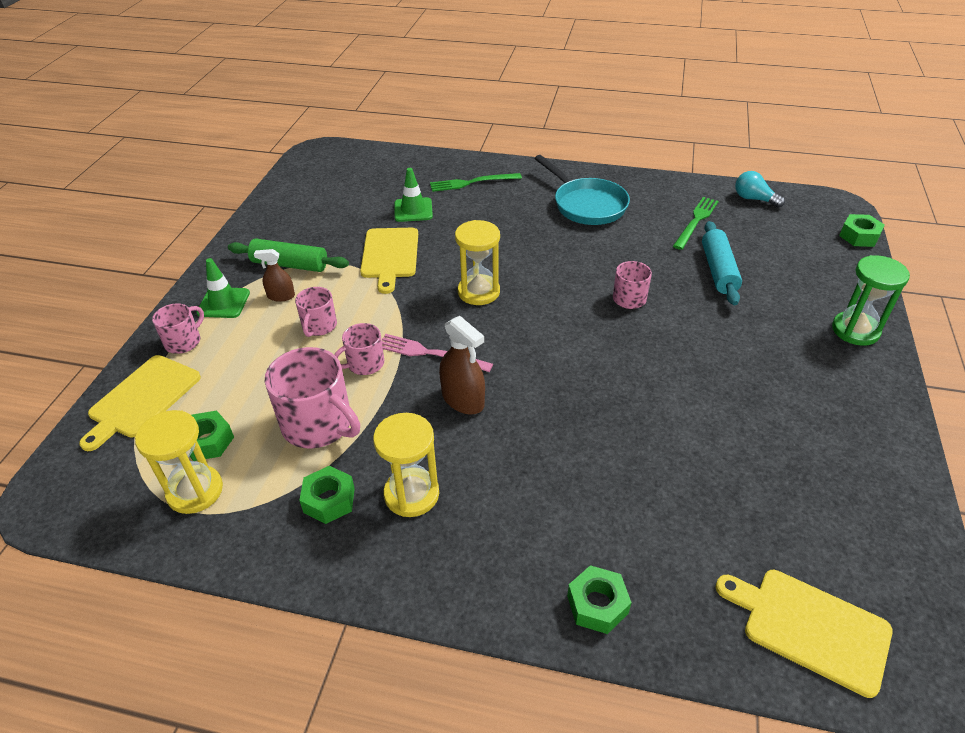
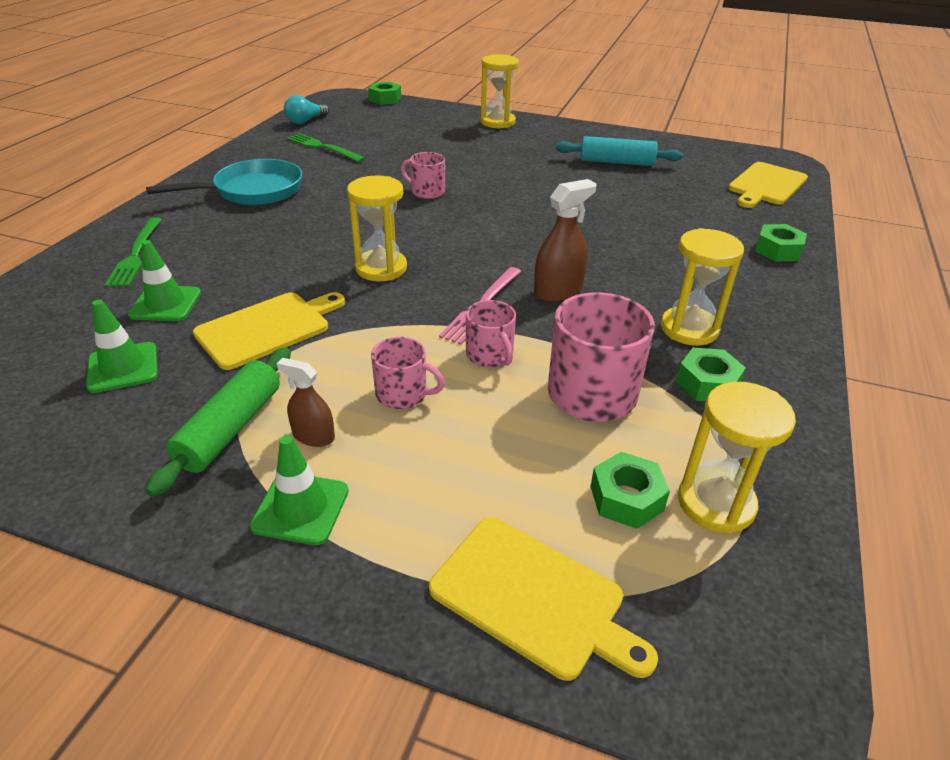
camera: 85 degrees left, 5 degrees down
(184, 342) = (393, 555): pink mug -> none
(281, 296) = (313, 436): brown spray bottle -> brown spray bottle turned 105 degrees clockwise
(346, 214) = (123, 367): none -> green traffic cone
(390, 255) = (268, 328): yellow cutting board -> yellow cutting board turned 45 degrees counterclockwise
(718, 270) = (404, 151): turquoise rolling pin -> turquoise rolling pin (616, 162)
(855, 330) = (497, 122): green hourglass -> yellow hourglass

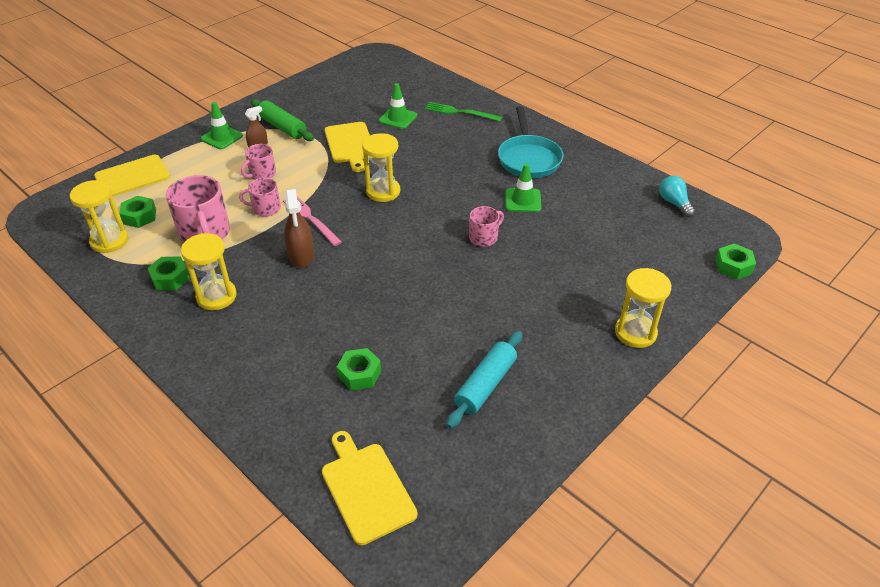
camera: 115 degrees right, 5 degrees up
(123, 367) = (350, 105): green traffic cone -> green traffic cone (523, 200)
(323, 147) = (602, 202): green fork -> none
(777, 250) = (255, 407): green nut -> green nut (359, 374)

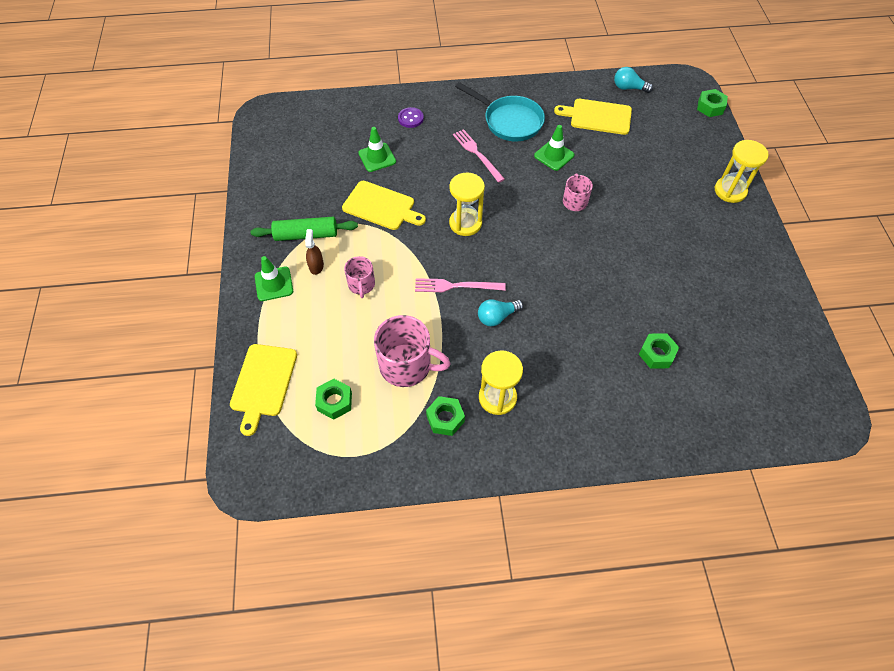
camera: 50 degrees left, 15 degrees up
(109, 241) = (349, 441): yellow hourglass -> none
(265, 208) = (413, 307): pink mug -> none
(301, 256) = (497, 317): brown spray bottle -> turquoise light bulb
(366, 488) = (763, 409): yellow cutting board -> yellow cutting board (597, 116)
(460, 112) = (410, 118): green fork -> purple button
(467, 161) = (477, 154): none -> pink fork
(485, 385) = (719, 293): turquoise rolling pin -> none

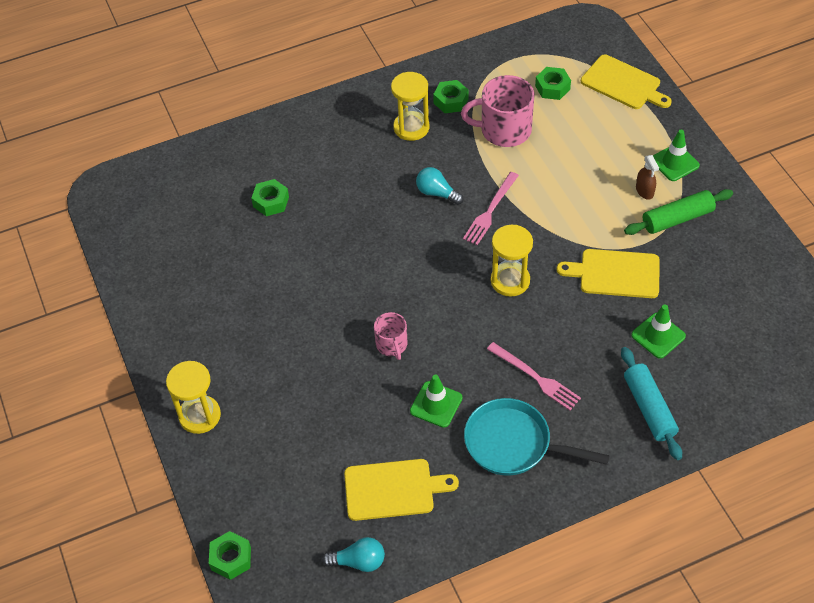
camera: 165 degrees right, 5 degrees down
(263, 383) = (623, 84): yellow cutting board -> yellow cutting board turned 135 degrees clockwise
(361, 285) = (587, 186): pink mug -> none
(410, 118) = (649, 408): purple button -> turquoise rolling pin
(456, 286) = (490, 211): pink fork -> pink fork turned 135 degrees clockwise
(497, 317) = (437, 193): turquoise light bulb -> turquoise light bulb turned 105 degrees counterclockwise

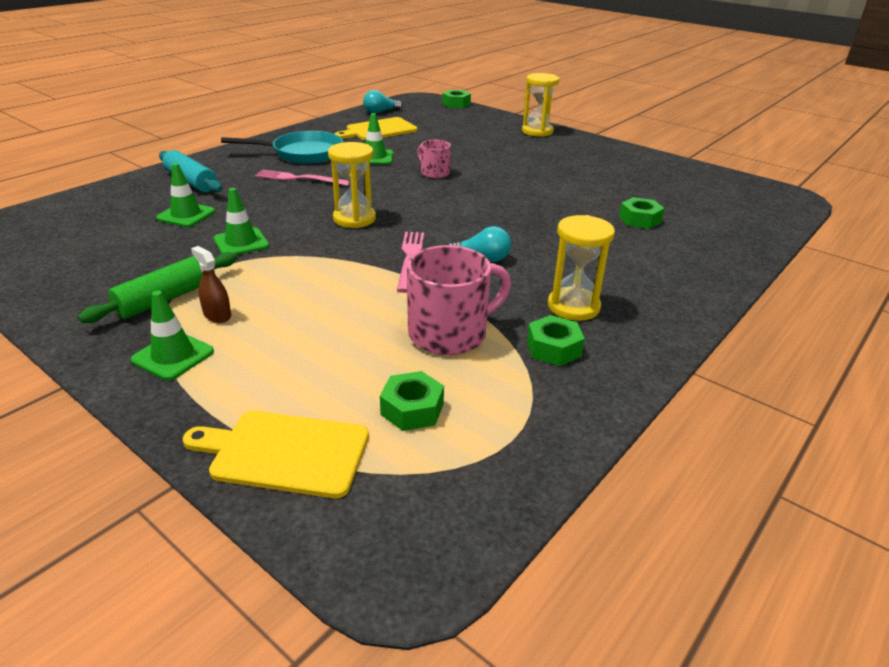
camera: 150 degrees right, 20 degrees down
(615, 273) = (241, 242): yellow cutting board -> green traffic cone

